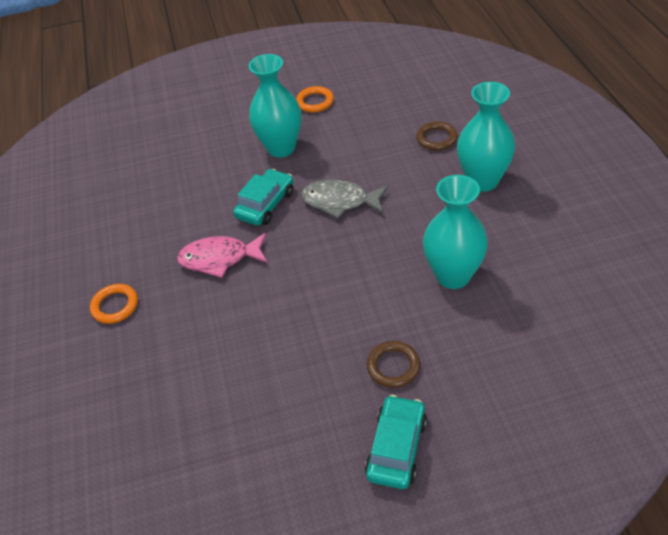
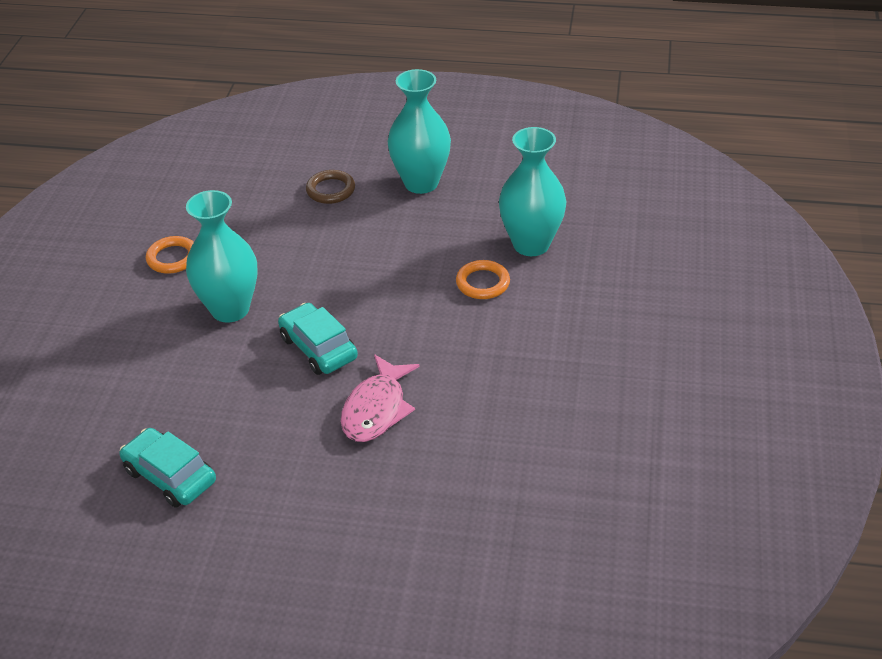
camera: 70 degrees left, 5 degrees down
(115, 306) = (383, 524): orange ring -> orange ring (483, 283)
(340, 201) = (365, 288): grey fish -> none
(393, 366) = (615, 318): brown ring -> none
(396, 447) = (705, 344): turquoise car -> turquoise car (170, 476)

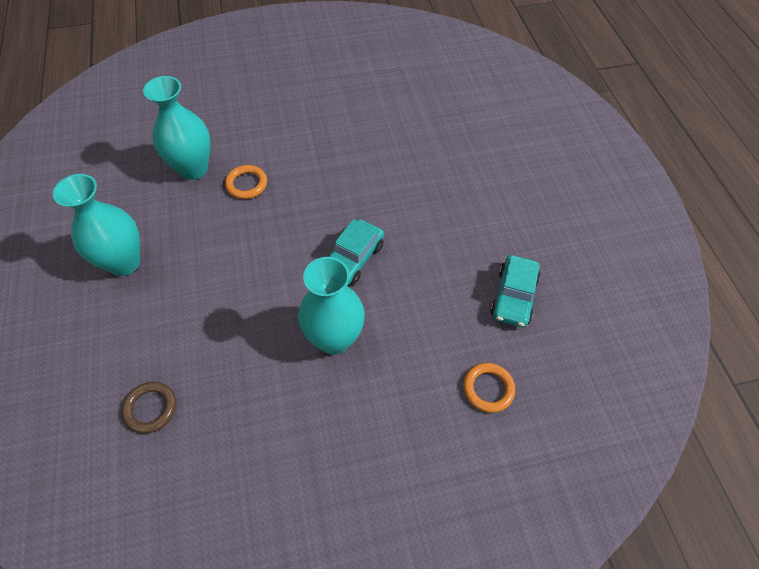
camera: 115 degrees left, 15 degrees up
(172, 258) = (284, 423): orange ring -> orange ring (488, 389)
(330, 190) = (147, 330): brown ring -> brown ring (150, 408)
(376, 409) = (395, 203): pink fish -> none

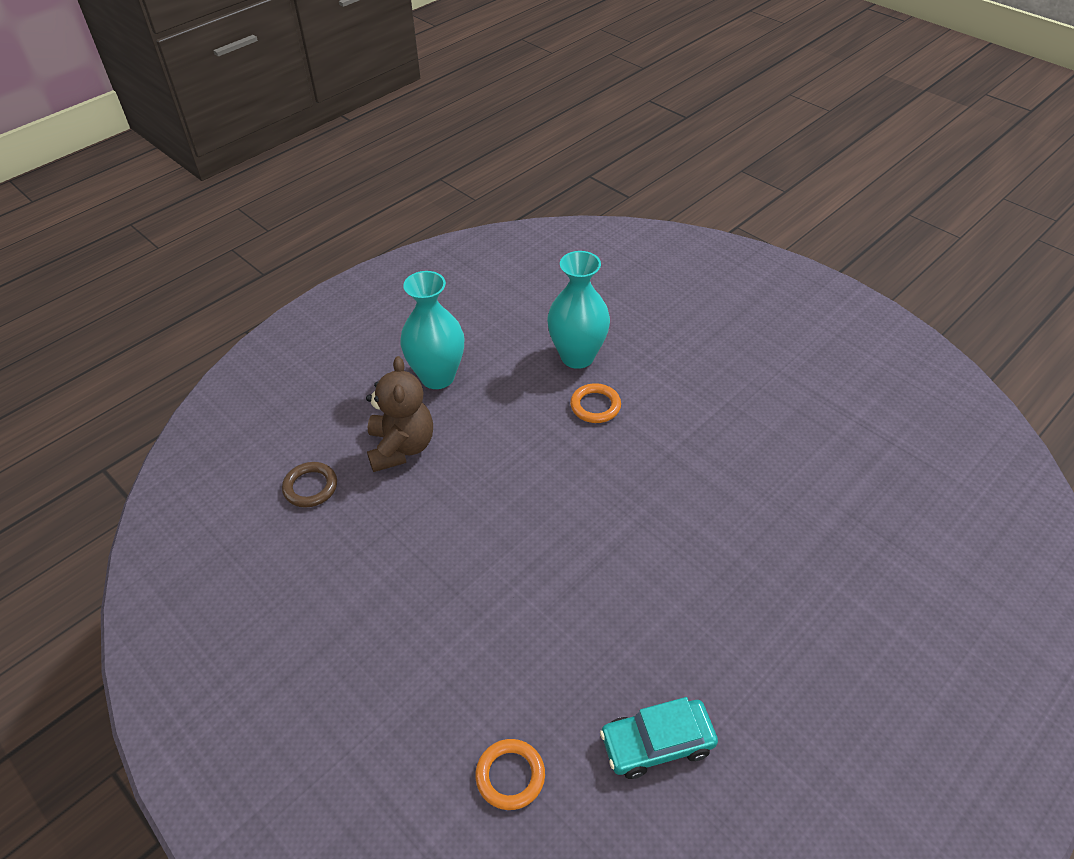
camera: 60 degrees right, 10 degrees down
(171, 322) = (401, 447): none -> brown teddy bear
(334, 339) = (471, 587): turquoise vase -> none
(353, 258) = (580, 548): turquoise car -> none

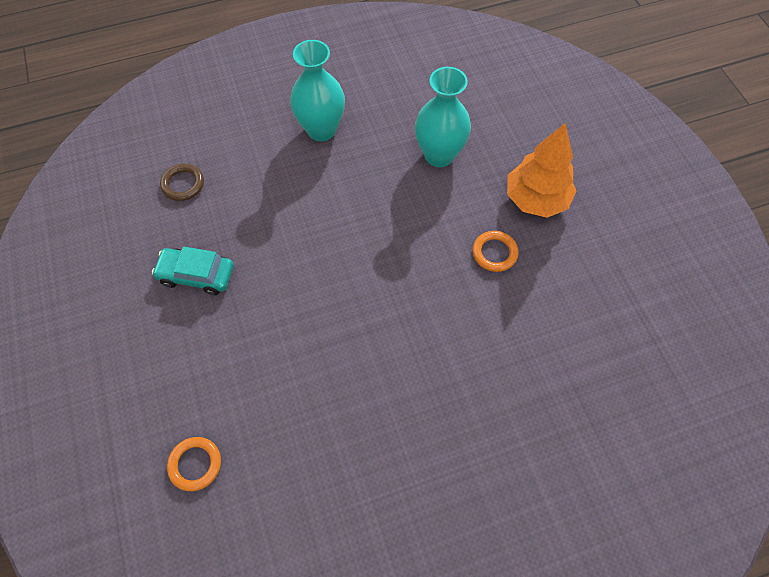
camera: 25 degrees right, 15 degrees up
(401, 447) = (262, 179): brown teddy bear -> none
(595, 406) = (427, 205): orange ring -> orange ring (494, 253)
(657, 743) = (307, 493): turquoise car -> turquoise car (196, 275)
(699, 361) = (536, 199): none -> orange tree

